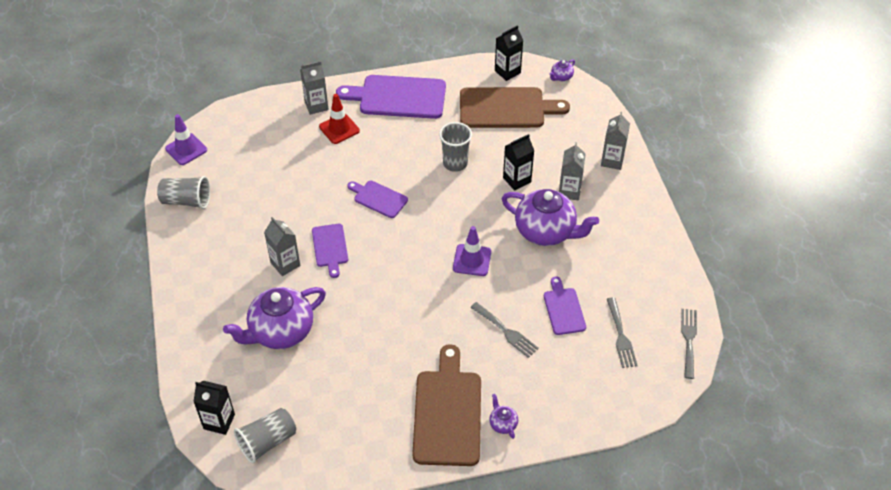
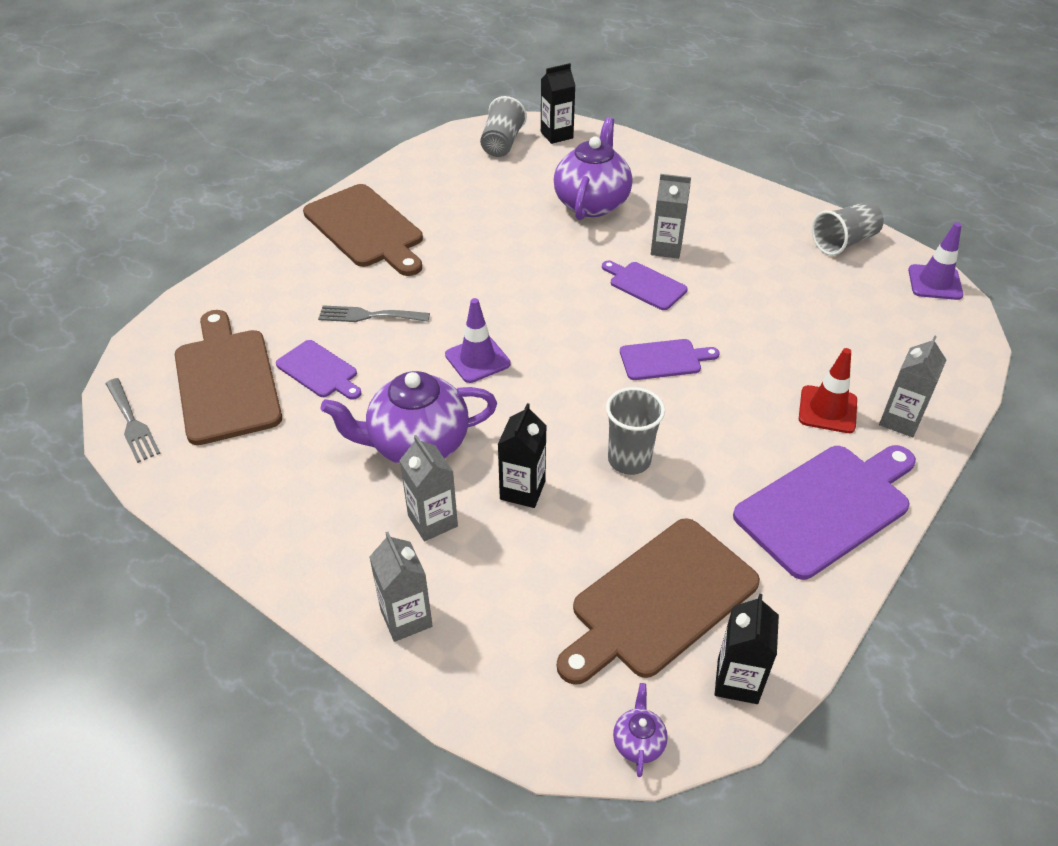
camera: 140 degrees right, 5 degrees down
(502, 424) = (303, 247): purple teapot -> none
(621, 336) = (226, 381): grey fork -> brown cutting board

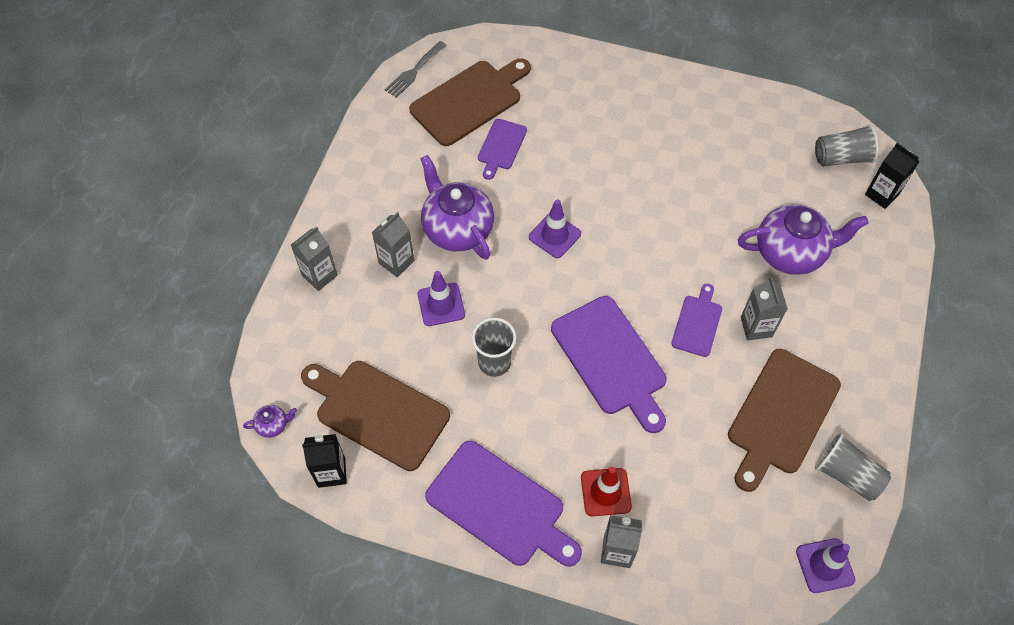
camera: 70 degrees right, 15 degrees up
(366, 229) = (667, 110): brown cutting board -> brown cutting board (781, 415)
(368, 315) = (569, 152): grey fork -> none
(522, 490) = (441, 304): black carton -> purple traffic cone
(664, 359) = (611, 359): purple cutting board -> purple cutting board, size x1.85

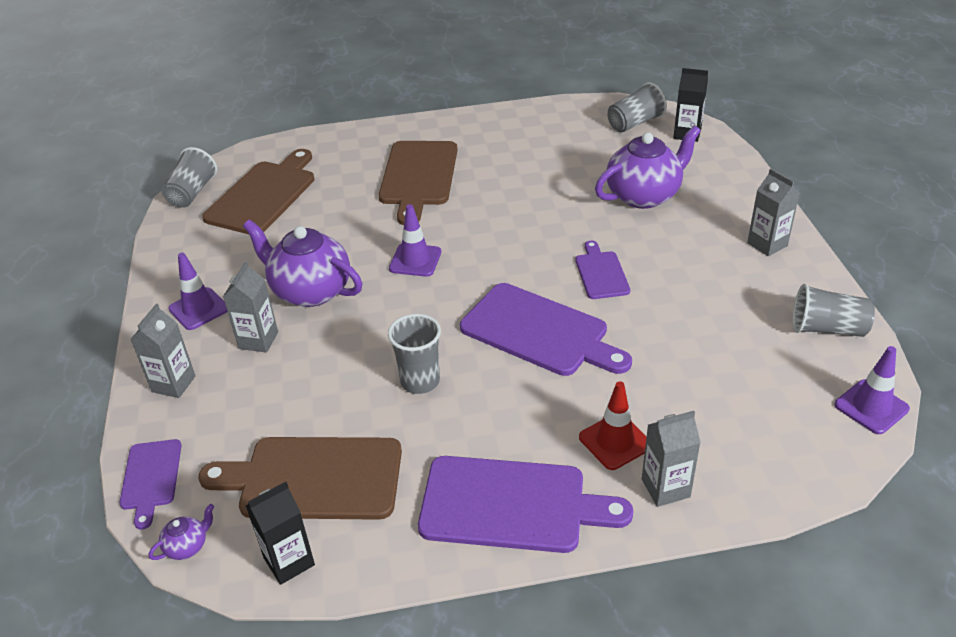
camera: 25 degrees left, 20 degrees down
(414, 71) = (192, 193): grey fork -> grey cup
(441, 304) = (330, 356): purple traffic cone -> purple traffic cone (199, 309)
(501, 146) = (317, 216): purple cutting board -> purple cutting board (151, 478)
(756, 327) = (656, 256): grey carton -> grey carton (767, 244)
(781, 415) = (732, 309): brown cutting board -> brown cutting board (418, 177)

